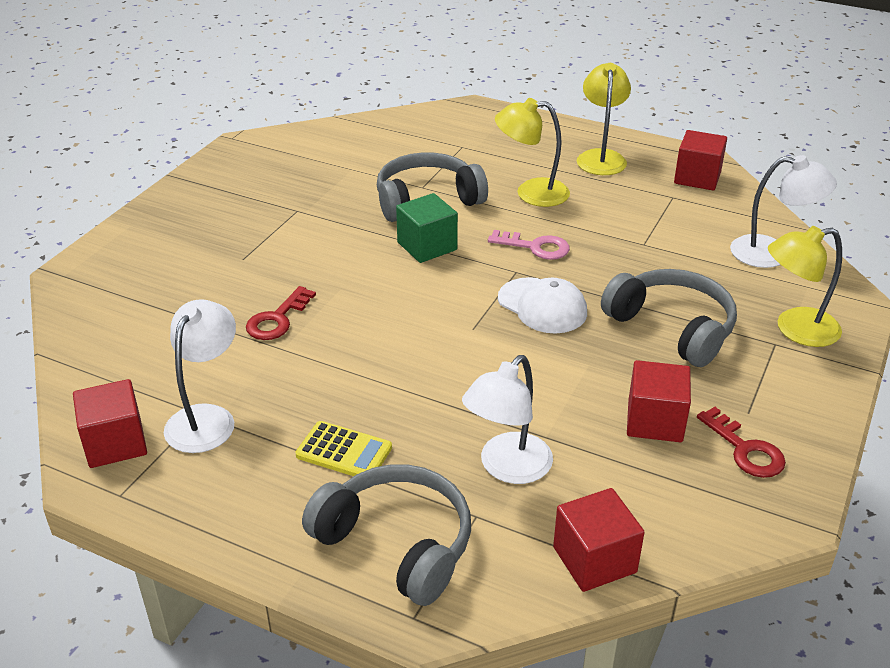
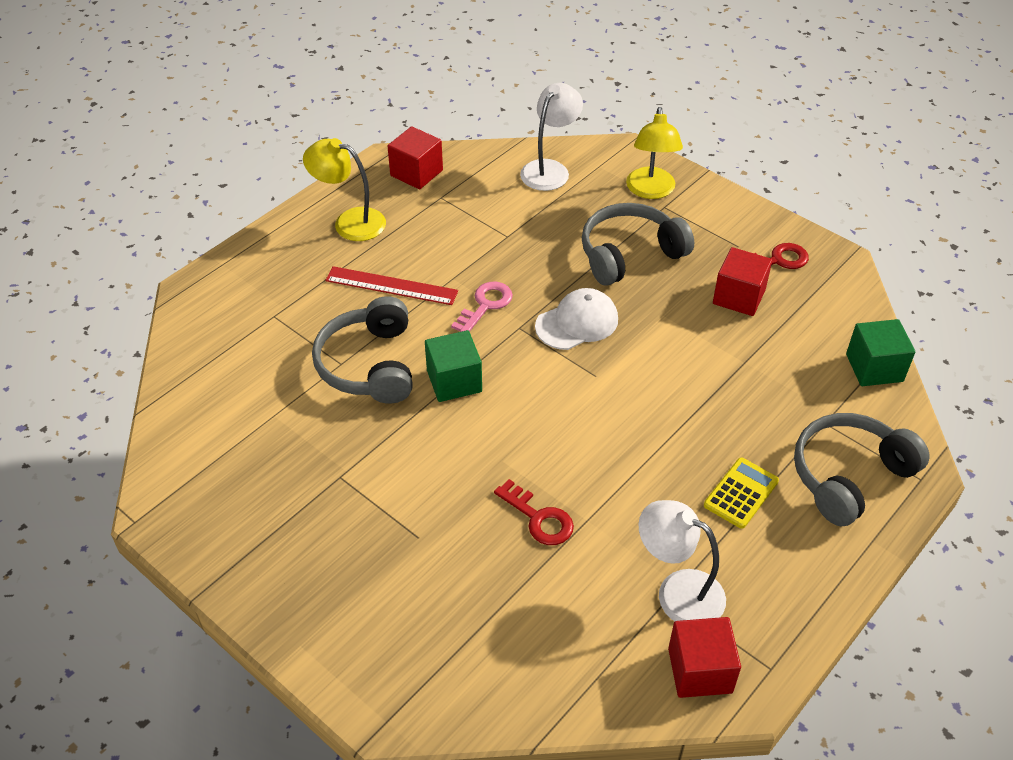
camera: 75 degrees left, 10 degrees up
(507, 468) = (776, 393): white lamp -> none
(531, 193) = (391, 286): yellow lamp -> red ruler
(594, 560) = (874, 368): red cube -> green cube

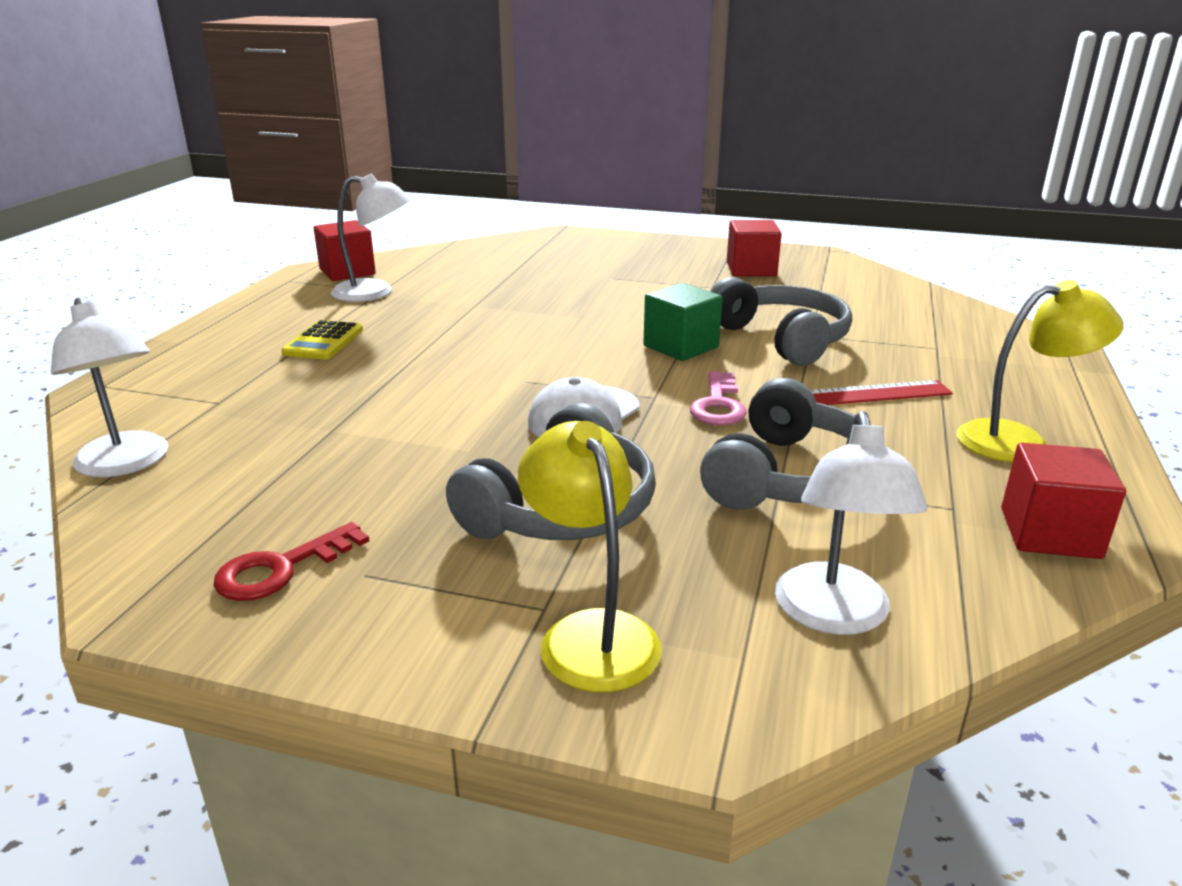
camera: 155 degrees right, 20 degrees down
(539, 518) = (518, 299): red key -> none
(739, 297) = (351, 497): red cube -> red cube (751, 269)
(849, 476) = (195, 372): grey headphones -> grey headphones (791, 477)
(874, 368) = (126, 464): green cube -> white lamp

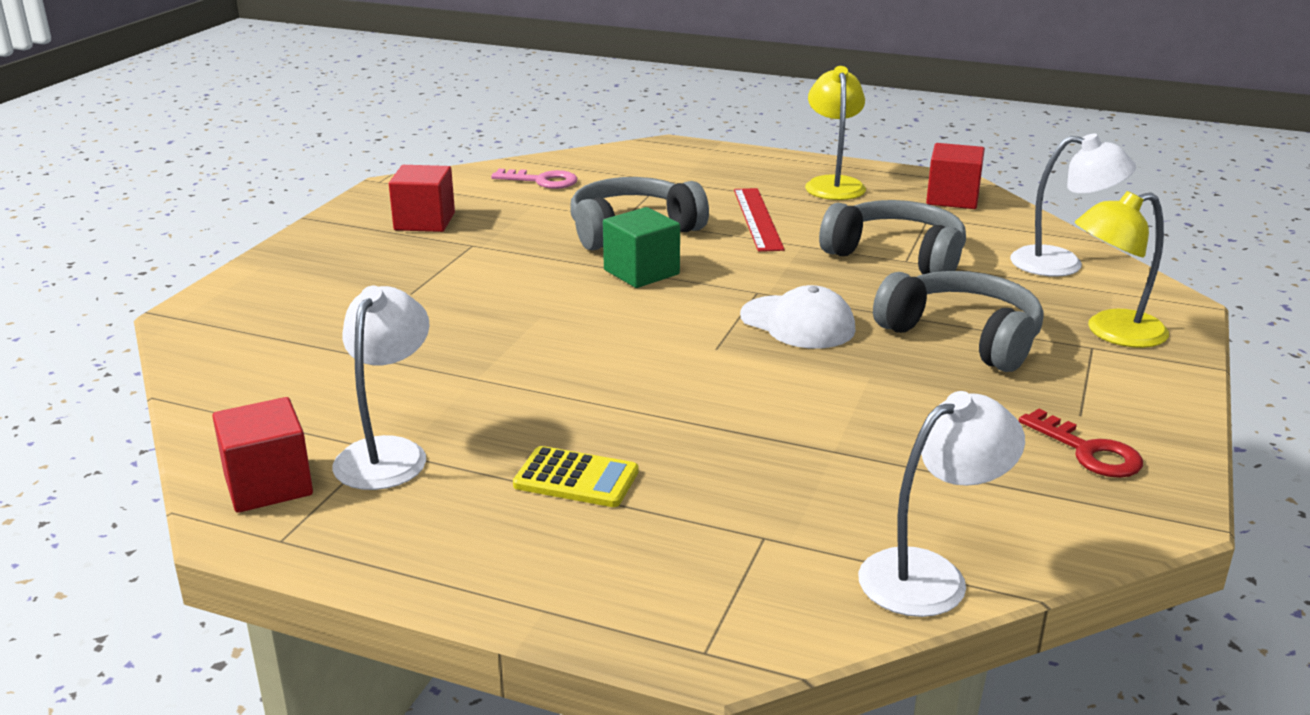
camera: 85 degrees left, 0 degrees up
(718, 405) = (775, 268): pink key -> pink key (542, 181)

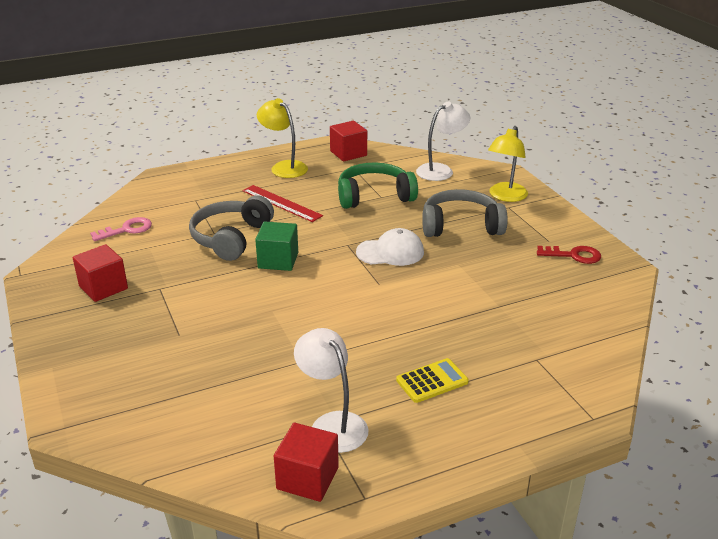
camera: 45 degrees left, 5 degrees up
(897, 256) = (374, 196): grey headphones -> green headphones
(930, 575) = (606, 338): white lamp -> none

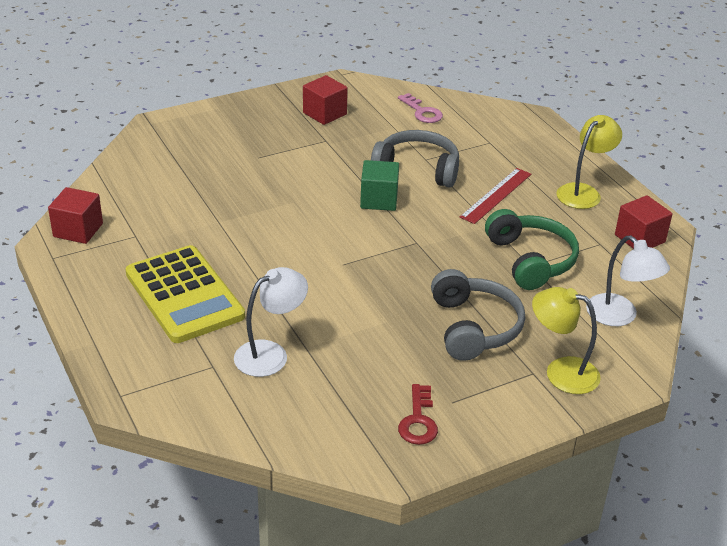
camera: 85 degrees right, 5 degrees up
(332, 424) = (135, 240): white lamp -> white lamp (270, 354)
(390, 252) = (404, 272): white cap -> none
(432, 381) = (184, 295): yellow calculator -> yellow calculator, size x2.10

